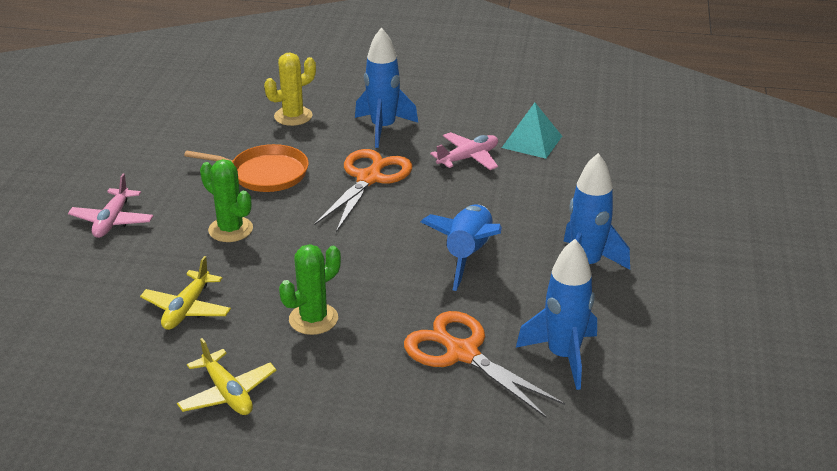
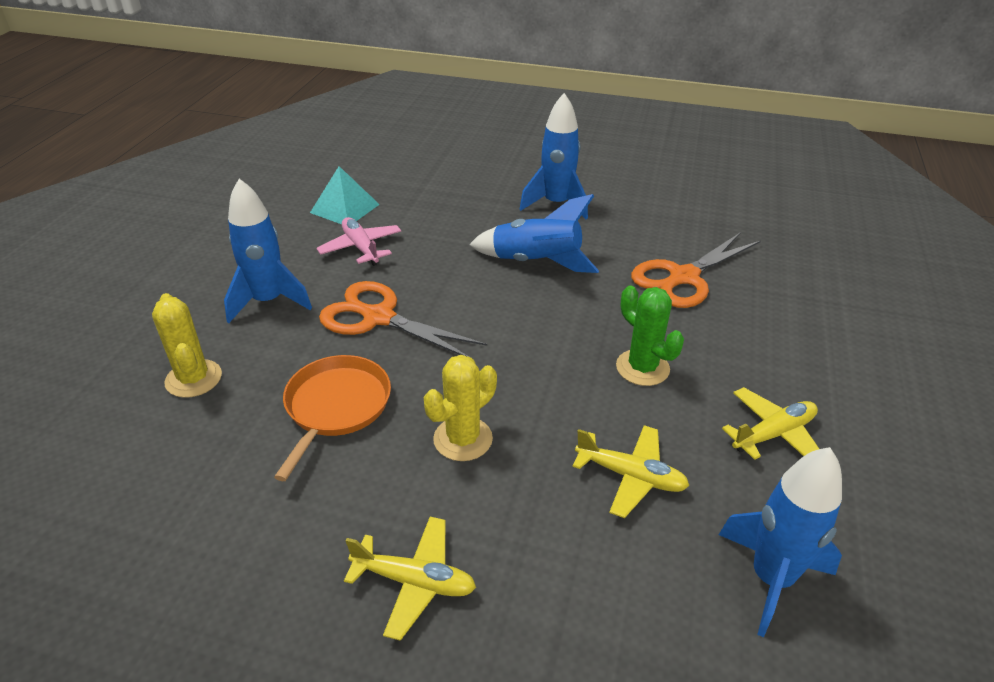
camera: 85 degrees left, 5 degrees up
(112, 221) = (414, 581): pink plane -> yellow plane
(230, 229) = (463, 439): green cactus -> yellow cactus
(563, 356) = (679, 228): blue rocket -> blue rocket (771, 578)

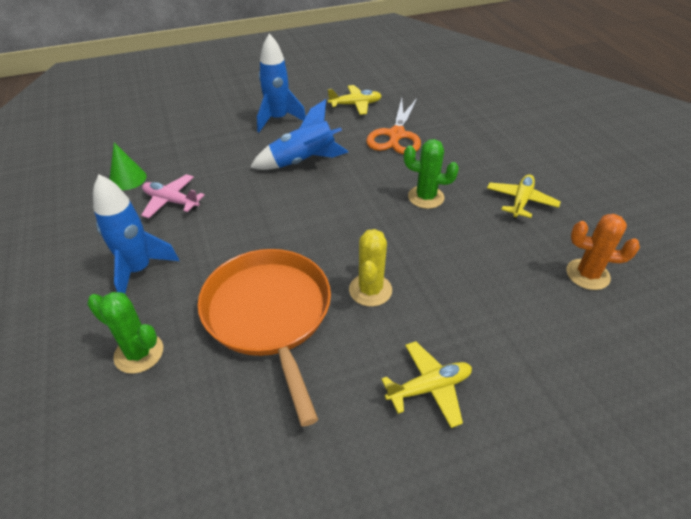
camera: 35 degrees left, 5 degrees up
(193, 379) = (139, 353): yellow cactus -> green cactus
(336, 407) = (269, 315): orange pan -> orange pan, size x1.55
(345, 208) = (127, 179): turquoise pyramid -> green cone
(378, 317) = (236, 242): orange scissors -> none
(631, 476) = (479, 260): yellow plane -> yellow plane (355, 105)
(771, 578) = (587, 274): blue rocket -> orange cactus

